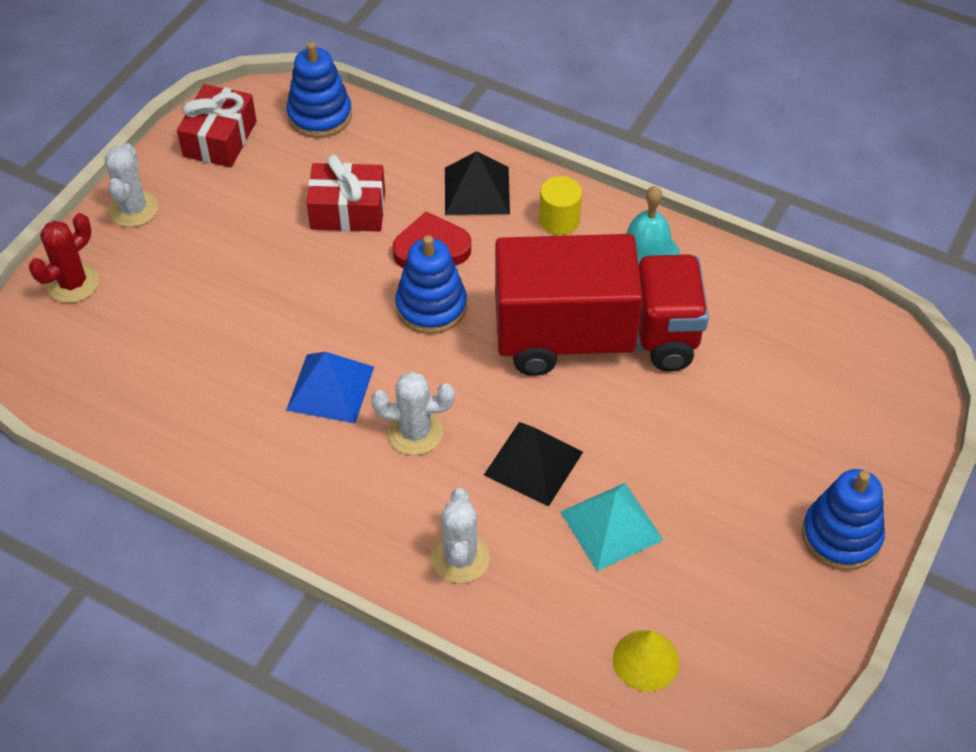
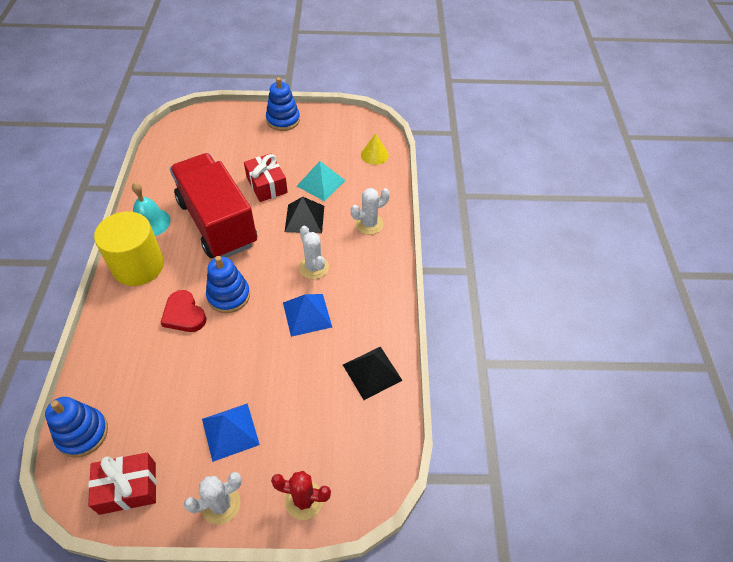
camera: 120 degrees left, 0 degrees up
(215, 244) = (230, 431): none -> blue pyramid
(348, 210) = (170, 371): red gift -> red gift (266, 185)
(476, 190) = (127, 312): black pyramid -> black pyramid (372, 372)
(559, 220) = (138, 266): yellow cylinder -> yellow cylinder, size x2.06

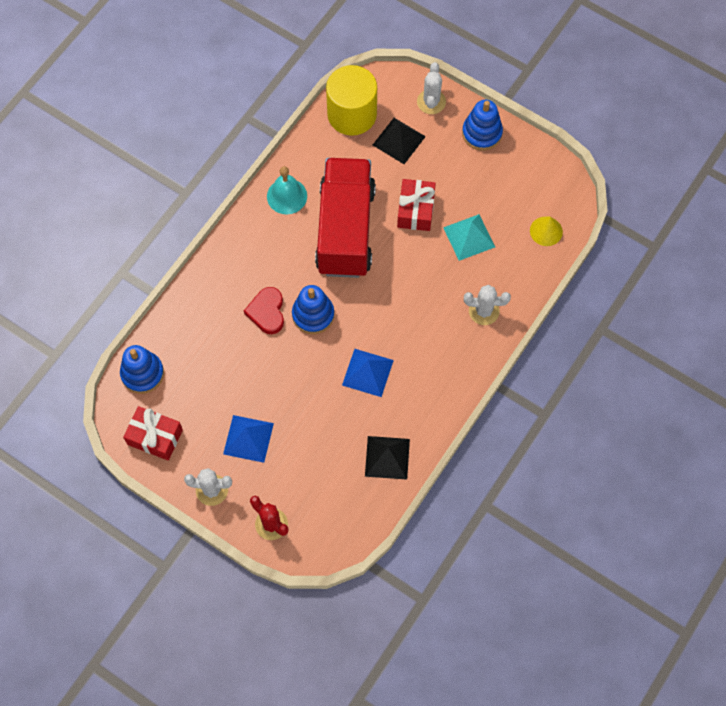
camera: 35 degrees right, 15 degrees up
(138, 266) = (254, 239): yellow cylinder -> yellow cylinder (352, 114)
(304, 218) = (427, 270): black pyramid -> black pyramid (398, 140)
(313, 267) = (402, 328): white cactus -> white cactus (431, 102)

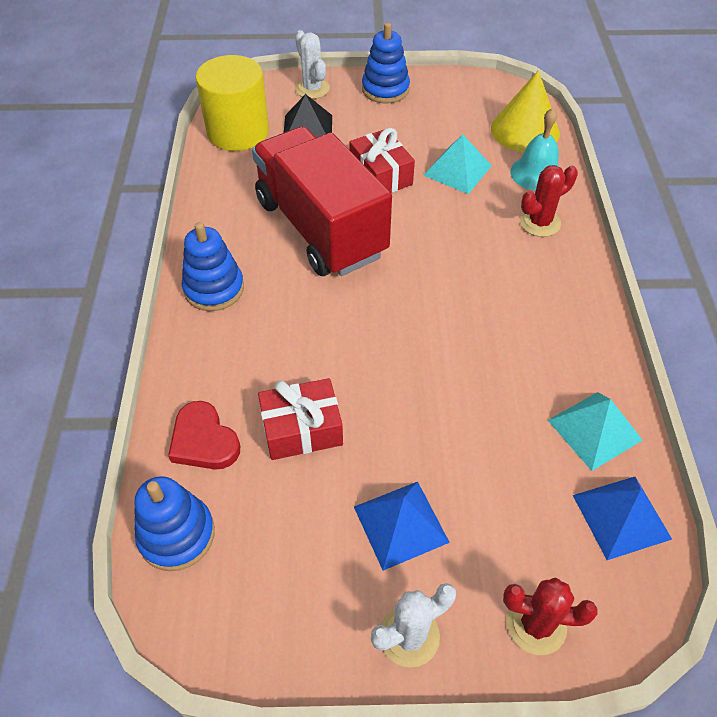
camera: 35 degrees left, 15 degrees down
(155, 437) = (261, 615): red gift -> red gift (302, 429)
(267, 312) = (297, 356): red heart -> red heart (204, 441)
(287, 196) = (224, 231): turquoise bell -> turquoise bell (536, 173)
(313, 315) = (357, 328): blue stacking toy -> blue stacking toy (214, 288)
(368, 372) = (478, 350): blue pyramid -> blue pyramid (621, 516)
(387, 457) = (594, 430): black pyramid -> turquoise pyramid
(484, 311) = (540, 222): white cactus -> red cactus
(546, 231) = (525, 130): yellow cone -> yellow cone, size x1.71

